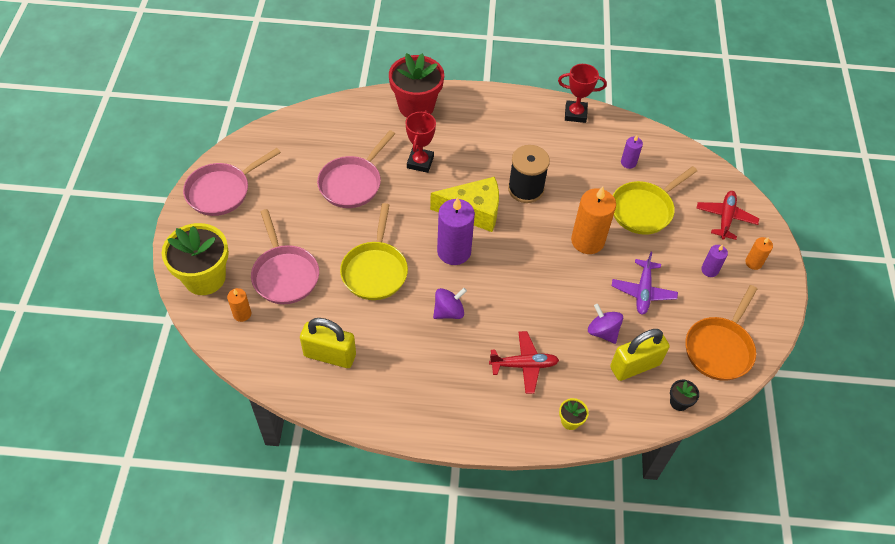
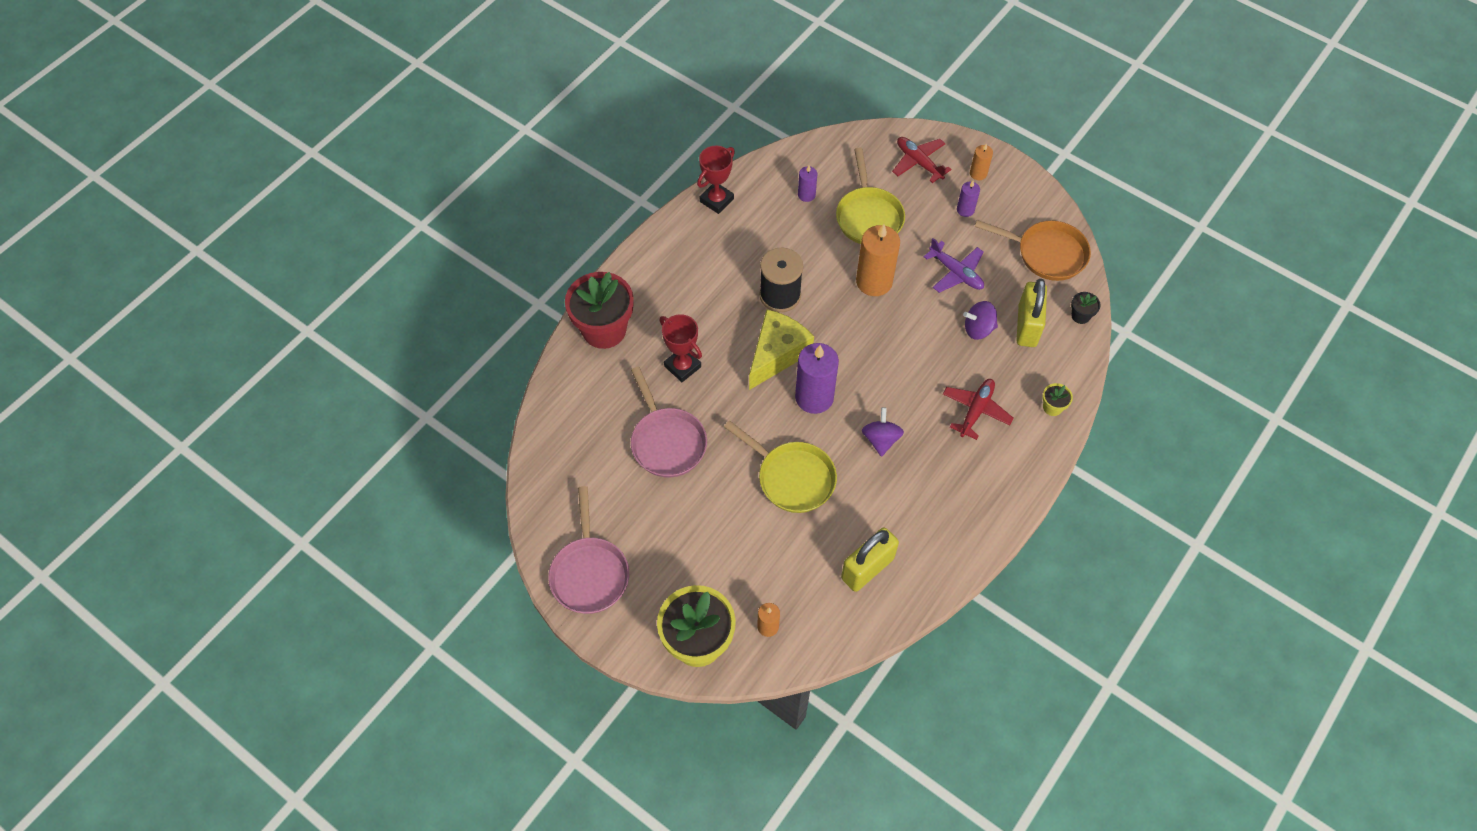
camera: 55 degrees left, 5 degrees up
(284, 274) = (743, 563): pink pan -> none
(719, 348) = (1047, 253): orange pan -> orange pan turned 45 degrees counterclockwise

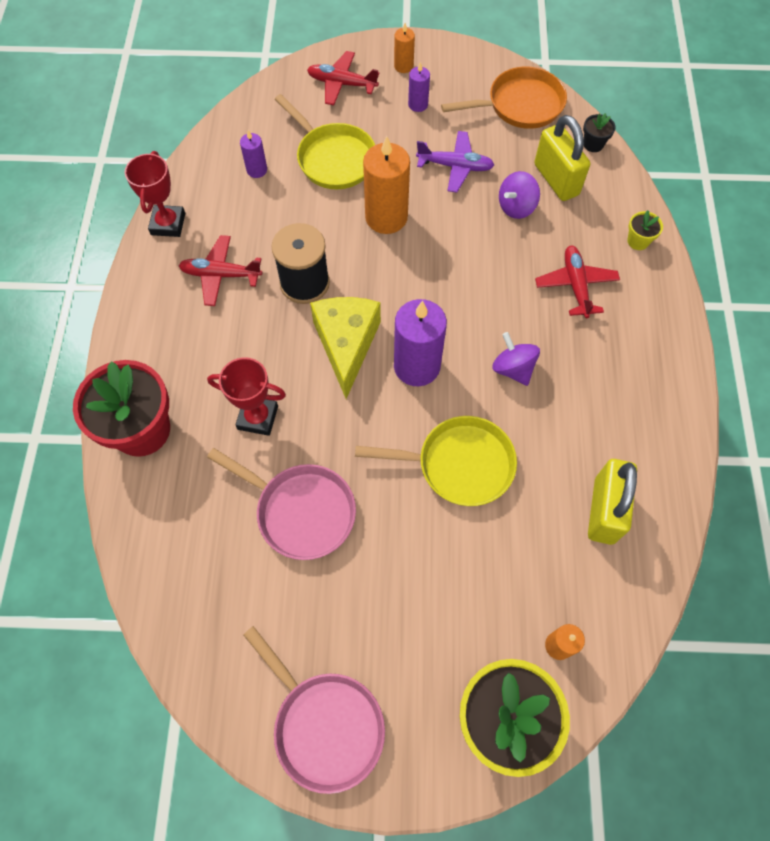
camera: 35 degrees left, 5 degrees up
(727, 257) = (221, 275): none -> red plane

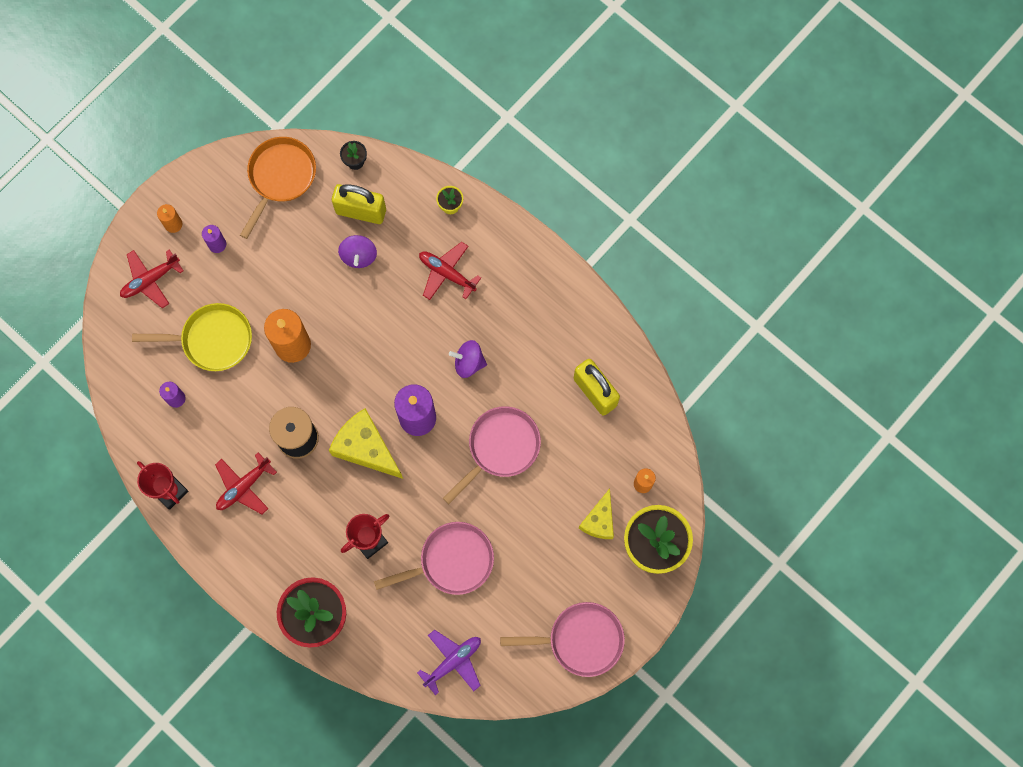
camera: 50 degrees left, 10 degrees up
(455, 166) = (292, 266): purple plane -> purple plane (453, 661)
(459, 464) = (500, 447): yellow pan -> pink pan
(475, 631) = (599, 520): none -> yellow cheese

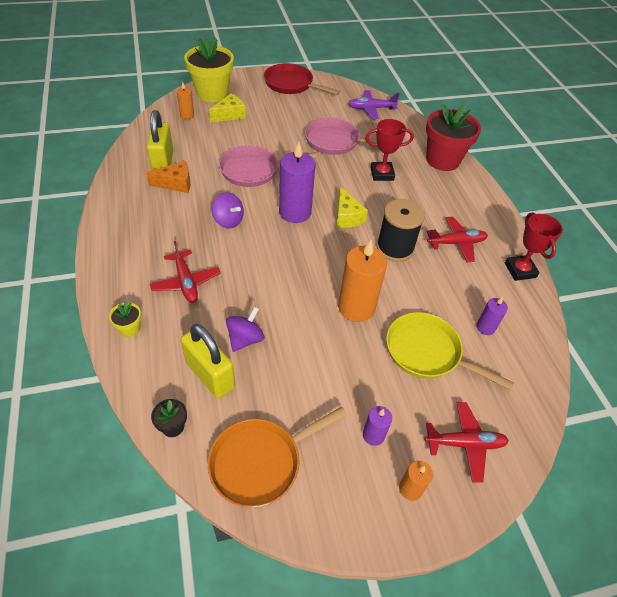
camera: 150 degrees left, 25 degrees down
(366, 448) = (347, 216): yellow cheese -> yellow cheese, size x0.64
(556, 373) = (175, 183): none -> orange cheese
(580, 640) = (291, 84): pink pan -> red pan

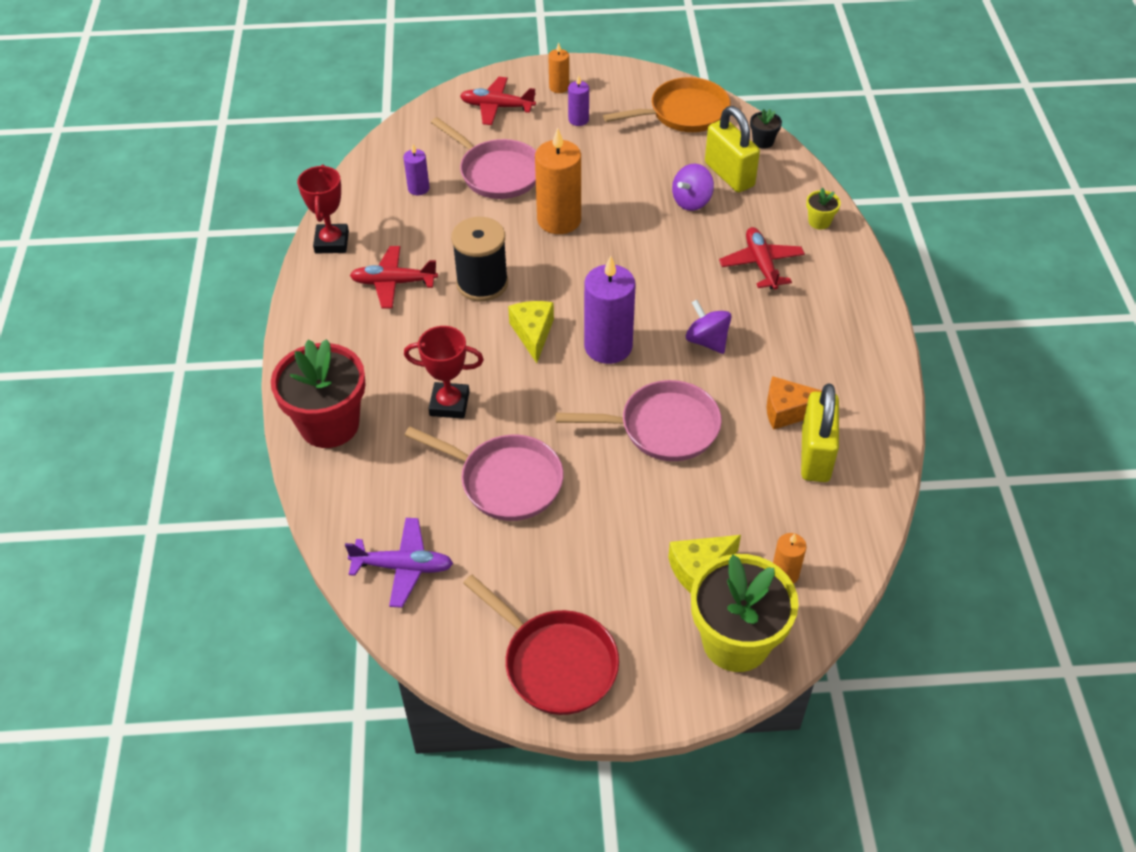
camera: 165 degrees left, 0 degrees up
(427, 352) = (497, 173): yellow pan -> pink pan

